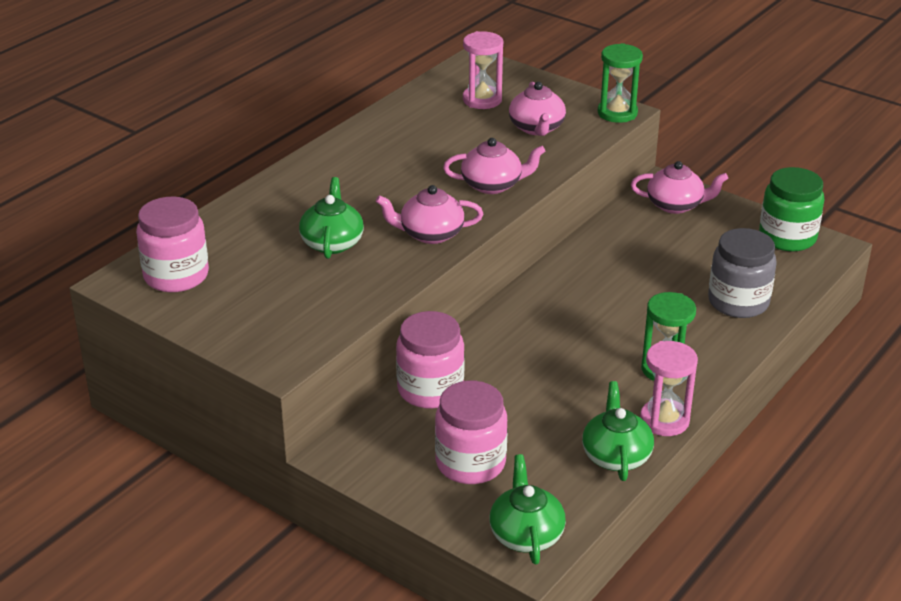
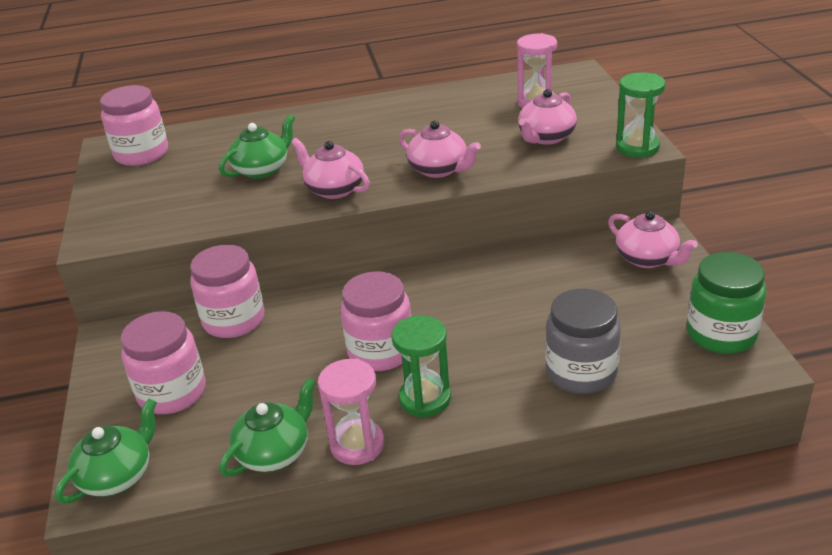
camera: 45 degrees right, 0 degrees up
(585, 354) = (380, 351): none -> pink jar

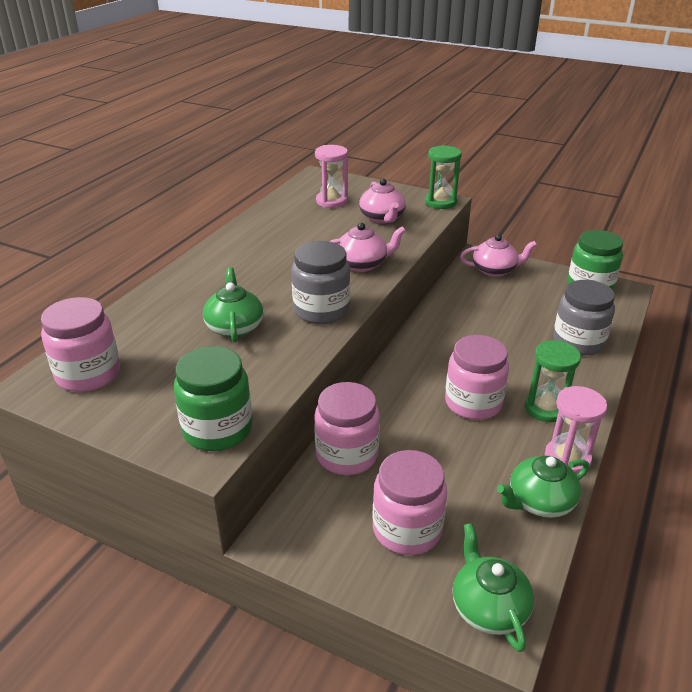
camera: 55 degrees left, 0 degrees up
(127, 228) = (217, 429): none -> green jar
(274, 452) = (539, 502): green teapot -> green teapot turned 105 degrees counterclockwise
(334, 189) = (321, 310): pink teapot -> grey jar

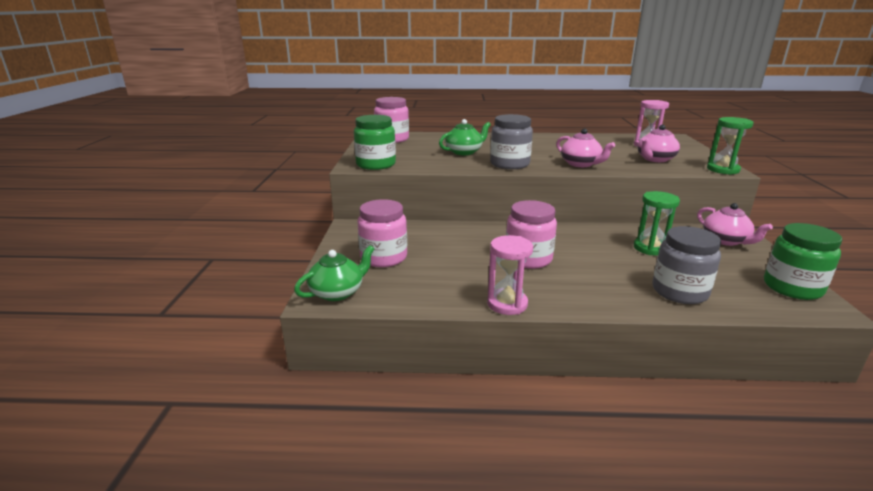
camera: 65 degrees right, 10 degrees down
(347, 455) = (431, 230): pink jar -> none
(539, 502) = (447, 298): green teapot -> none
(545, 408) = (559, 287): green hourglass -> green hourglass (650, 248)

